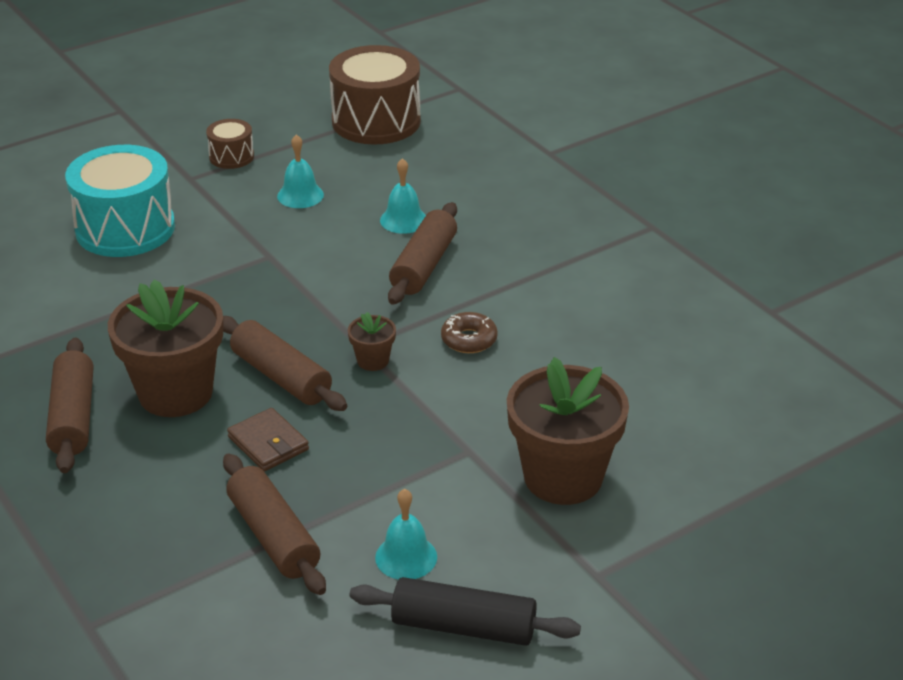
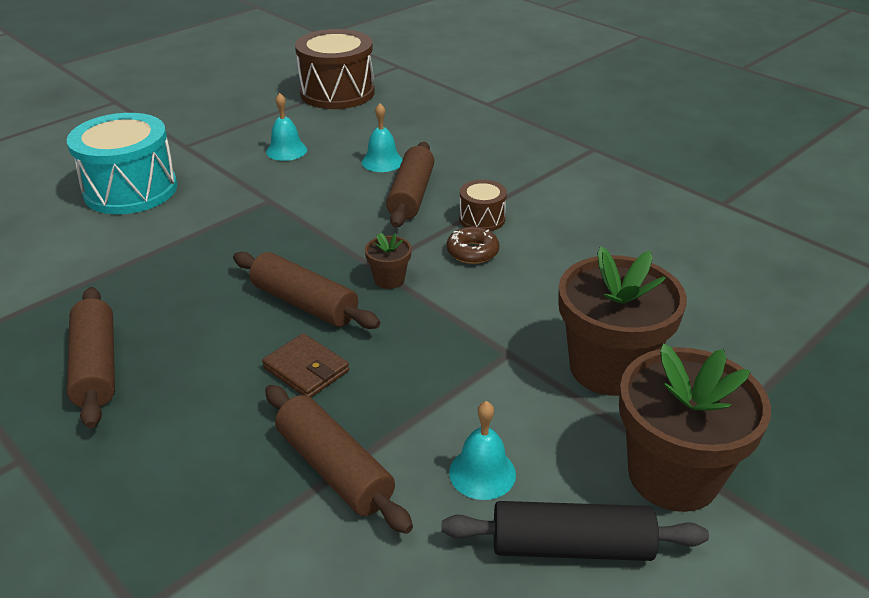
camera: 10 degrees left, 0 degrees up
(175, 393) = (201, 330): brown flower pot -> brown flower pot (673, 475)
(231, 156) = (219, 127): brown drum -> brown drum (482, 219)

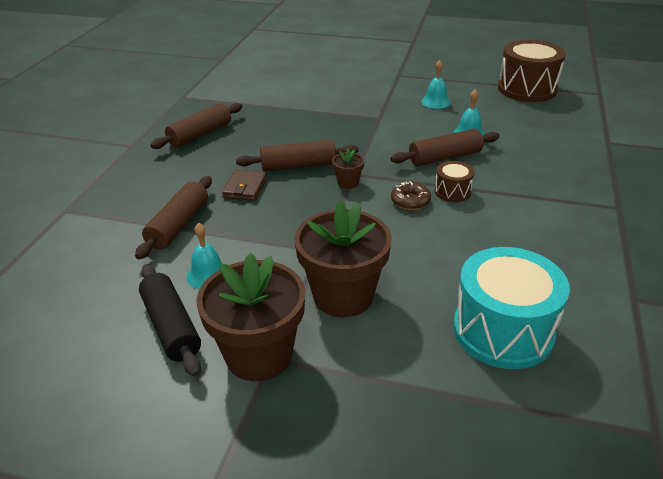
camera: 60 degrees right, 0 degrees up
(131, 190) = (340, 81): turquoise drum -> turquoise drum (503, 330)
(304, 303) = (298, 166): brown rolling pin -> brown rolling pin turned 75 degrees clockwise

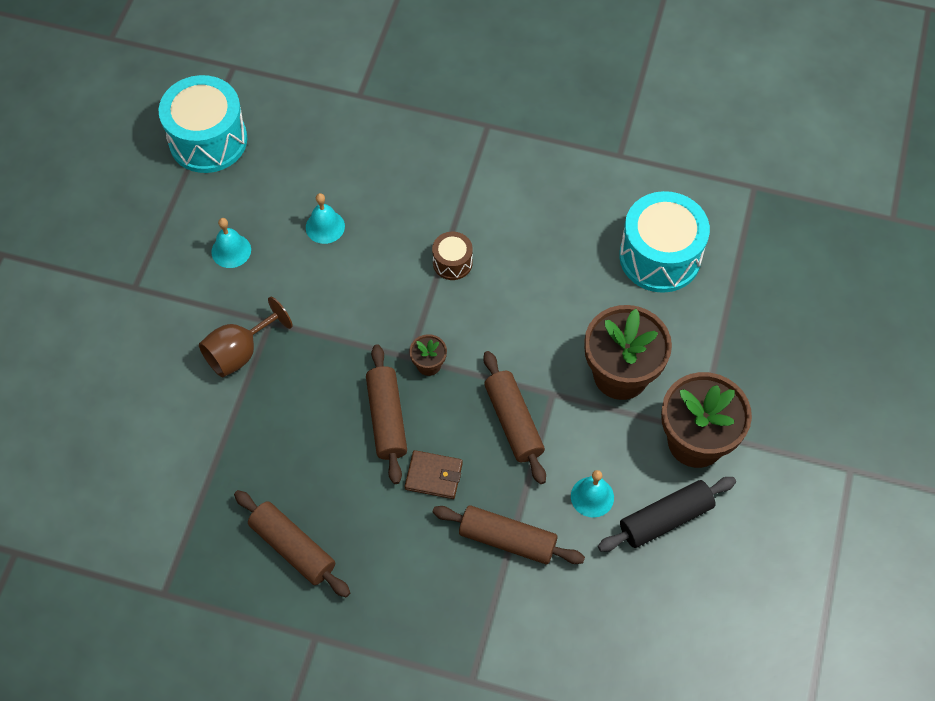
camera: 90 degrees left, 25 degrees up
(353, 109) = (240, 352): none -> brown goblet
(410, 201) = (469, 305): brown donut -> none
(445, 157) = (379, 260): brown rolling pin -> brown rolling pin (513, 422)
(527, 89) = (208, 140): brown drum -> turquoise drum

